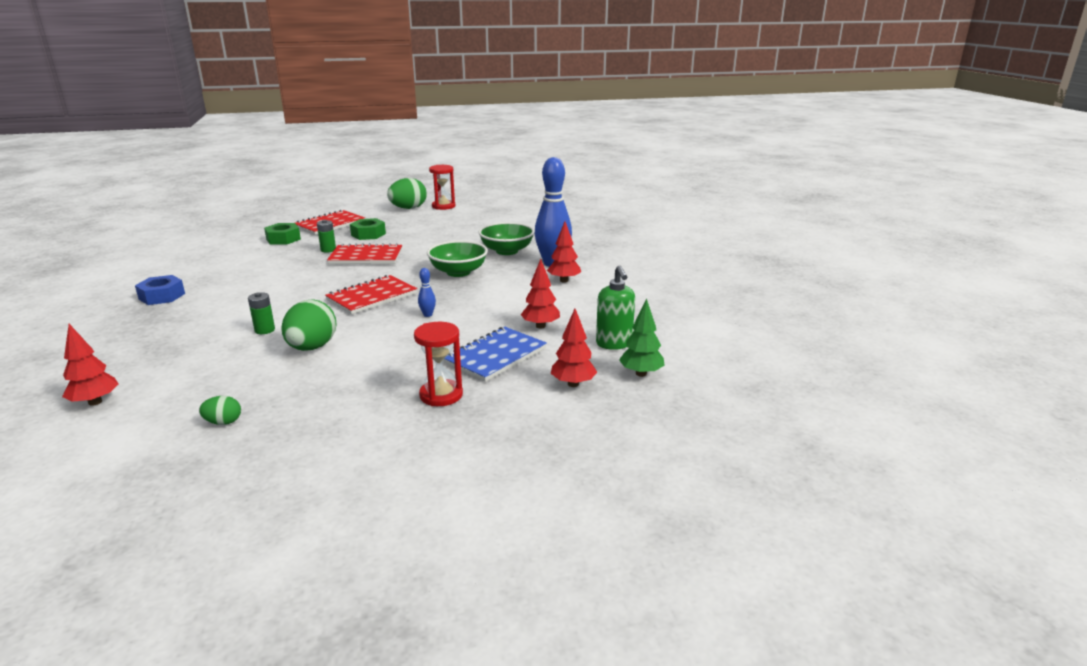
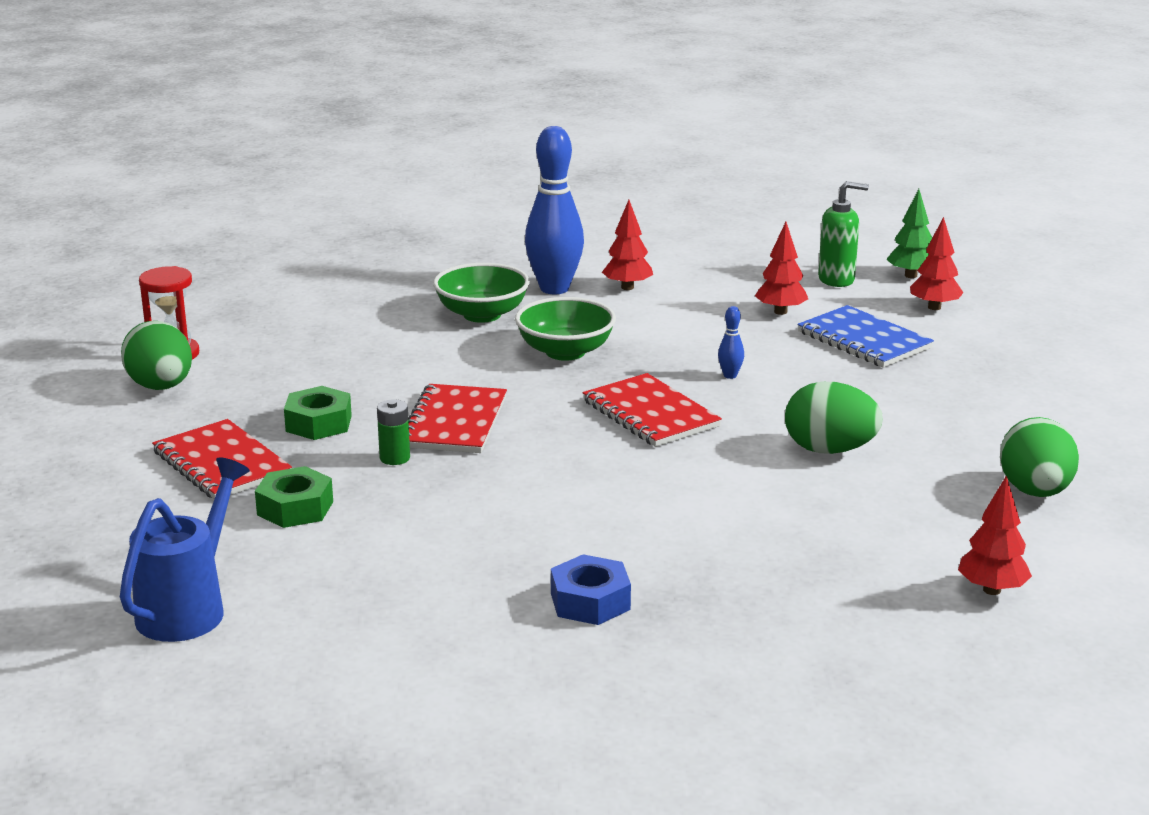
camera: 80 degrees left, 0 degrees up
(205, 233) = (188, 608): none -> blue watering can
(223, 422) = (1035, 492): green egg -> green egg, size x2.02
(265, 330) = (763, 489): green battery -> none
(441, 395) = (962, 372): red hourglass -> none

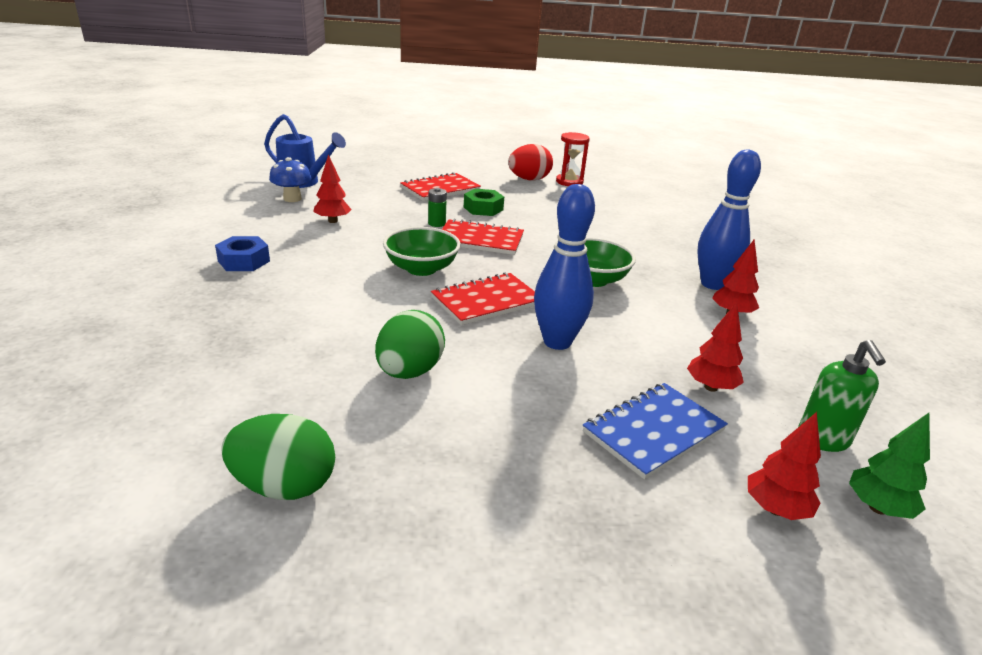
camera: 90 degrees right, 5 degrees up
(161, 387) = (529, 179): green egg -> red egg
(291, 605) = (292, 199): none -> blue mushroom
(295, 508) = (387, 201): green nut -> none
(482, 314) = (651, 256): green bowl -> green bowl (421, 268)
(730, 375) = (557, 342): blue bowling pin -> blue bowling pin, size x2.49
(992, 590) = (134, 415): red tree -> red tree (333, 221)

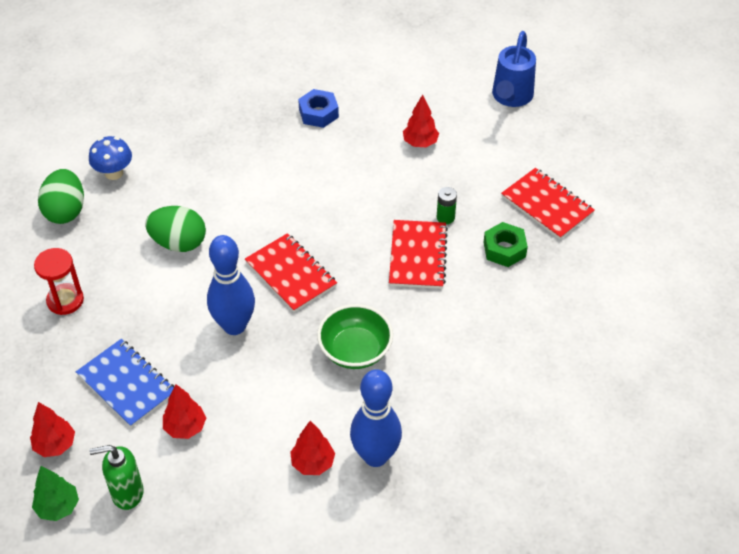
camera: 85 degrees right, 20 degrees up
(292, 199) = (462, 102): blue mushroom -> blue mushroom (114, 173)
(421, 268) = (339, 223): green bowl -> none
(529, 179) = (627, 283): red egg -> none
(569, 182) = (641, 326): red hourglass -> red hourglass (65, 300)

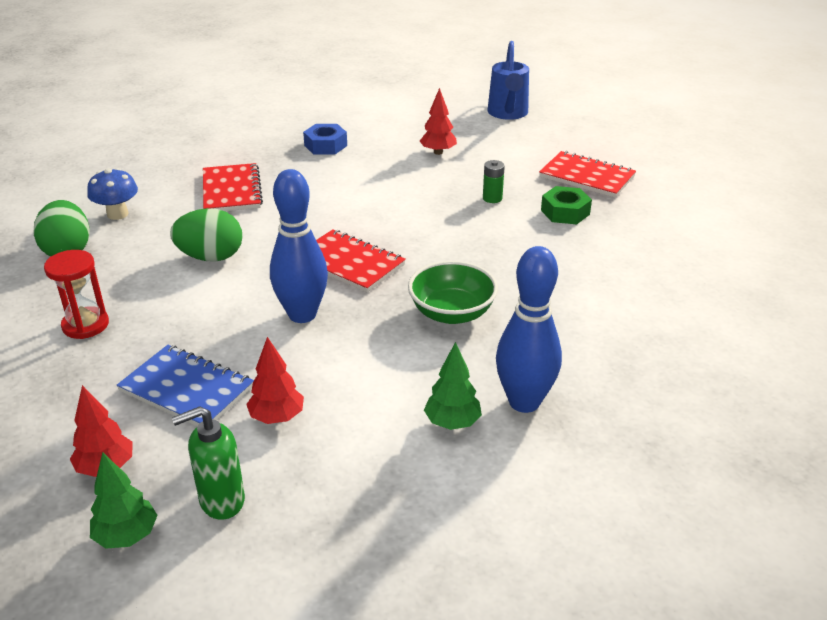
camera: 15 degrees left, 15 degrees down
(313, 463) = (452, 423): red tree -> green tree
(418, 256) = (480, 229): red notebook -> red notebook (232, 190)

